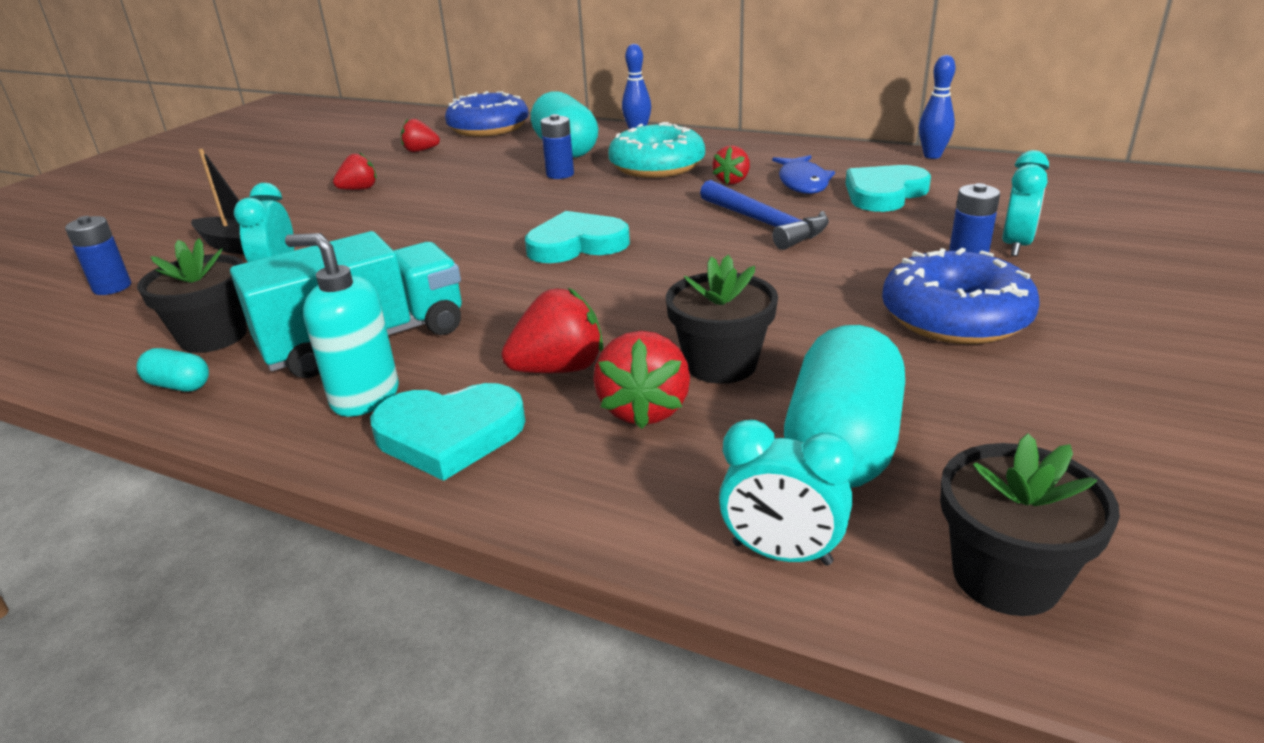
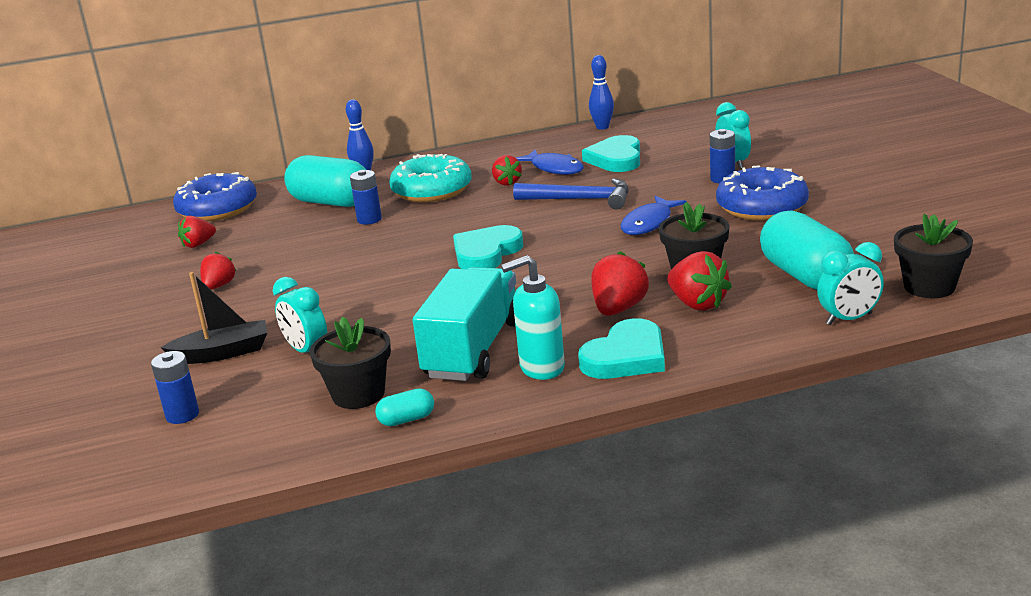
camera: 40 degrees left, 5 degrees down
(783, 280) = (649, 223): none -> blue fish

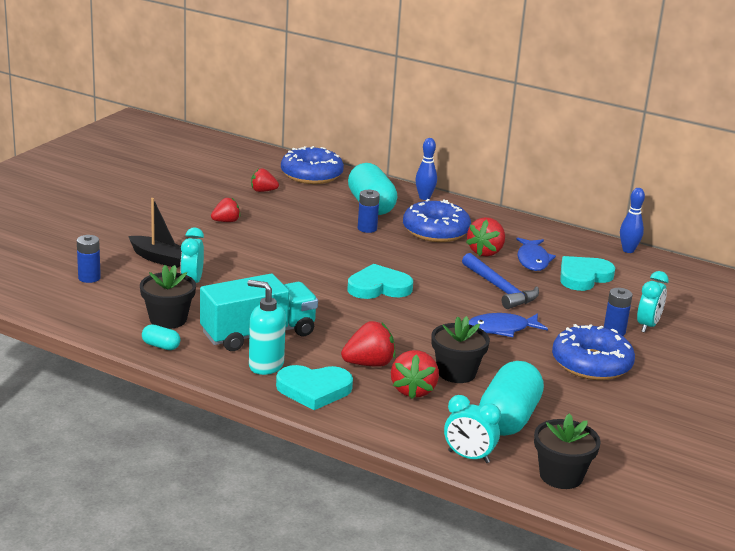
camera: 40 degrees right, 0 degrees up
(432, 190) = (435, 231): turquoise donut -> blue donut
(507, 182) = (485, 252): red strawberry -> red strawberry, size x1.51

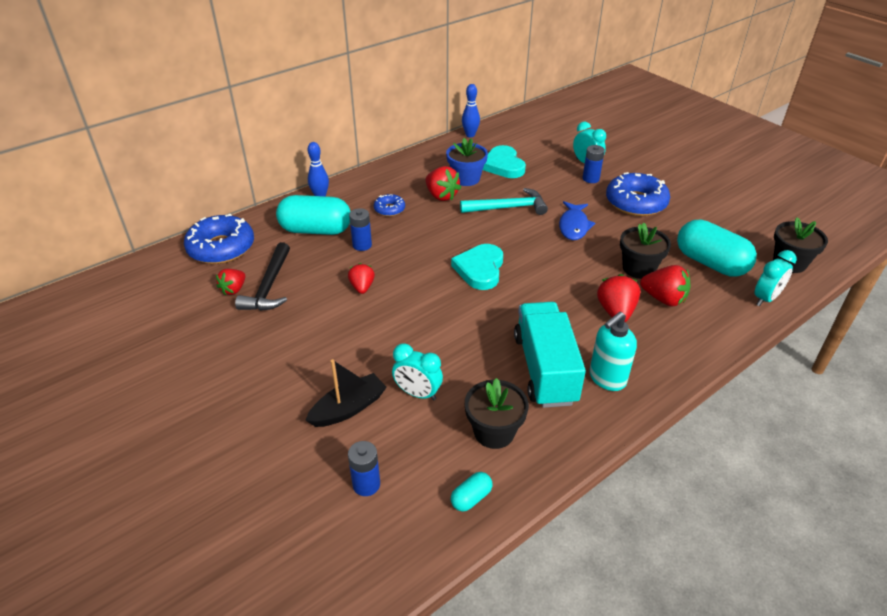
camera: 65 degrees left, 15 degrees up
(161, 346) = (550, 450): turquoise capsule -> turquoise capsule (471, 498)
(226, 221) = (288, 334): red strawberry -> red strawberry (362, 287)
(278, 203) = (269, 286): none -> black hammer
(314, 390) = (655, 357): turquoise heart -> none
(435, 231) = (389, 209): blue donut -> blue donut, size x0.50
(500, 289) = (508, 208): blue hammer -> turquoise hammer
(533, 260) = (466, 178): blue fish -> blue flower pot

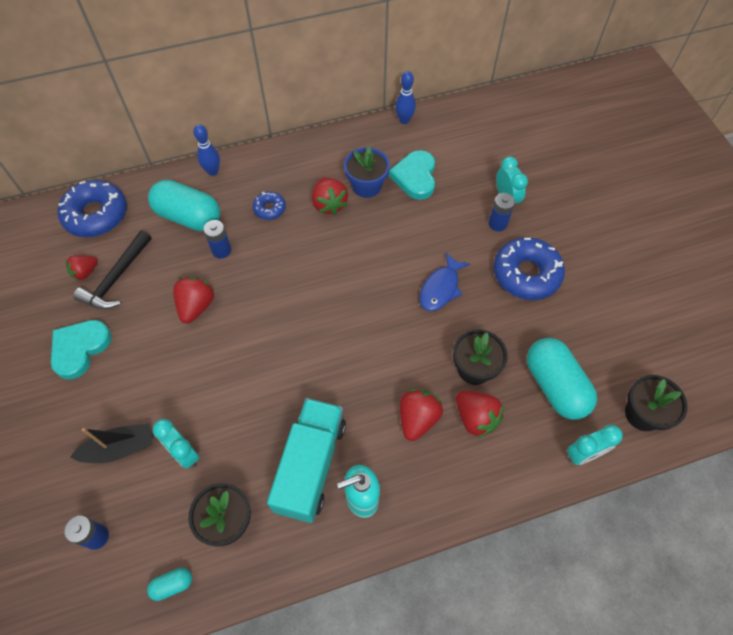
camera: 20 degrees right, 20 degrees up
(362, 287) = (196, 306): red strawberry -> red strawberry, size x1.51
(480, 269) = (316, 318): turquoise heart -> turquoise heart (80, 349)
(508, 208) = (387, 241): turquoise hammer -> none

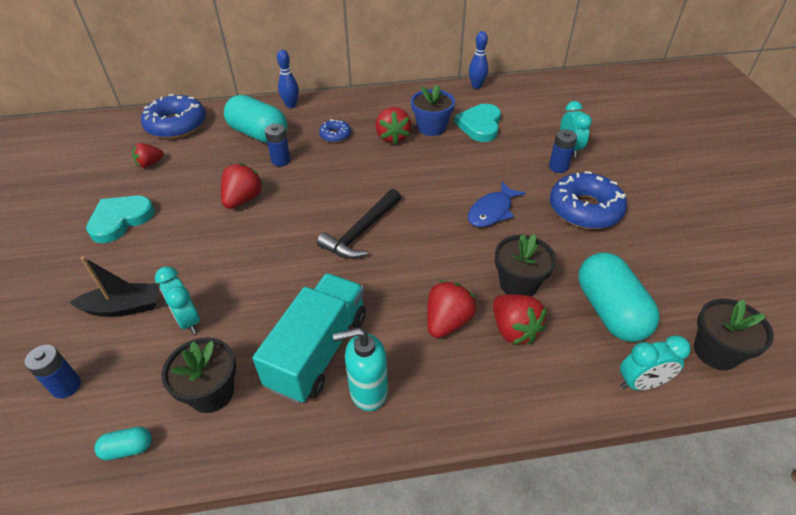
camera: 10 degrees right, 15 degrees down
(117, 278) = (176, 171): black hammer -> black hammer (361, 232)

